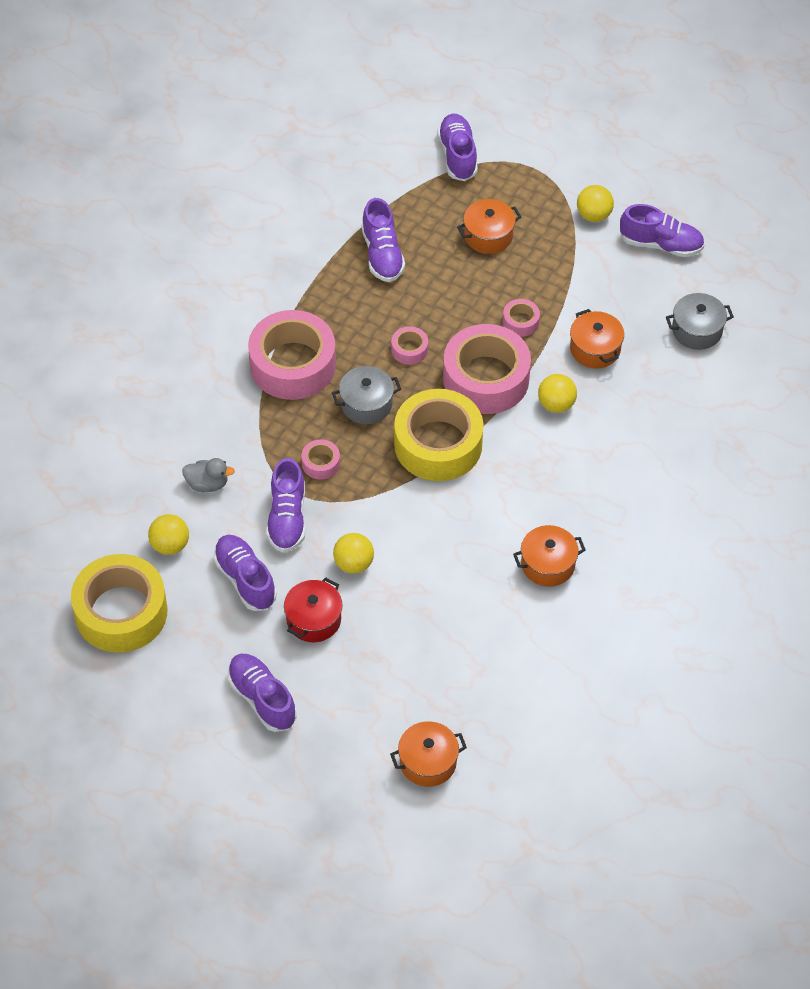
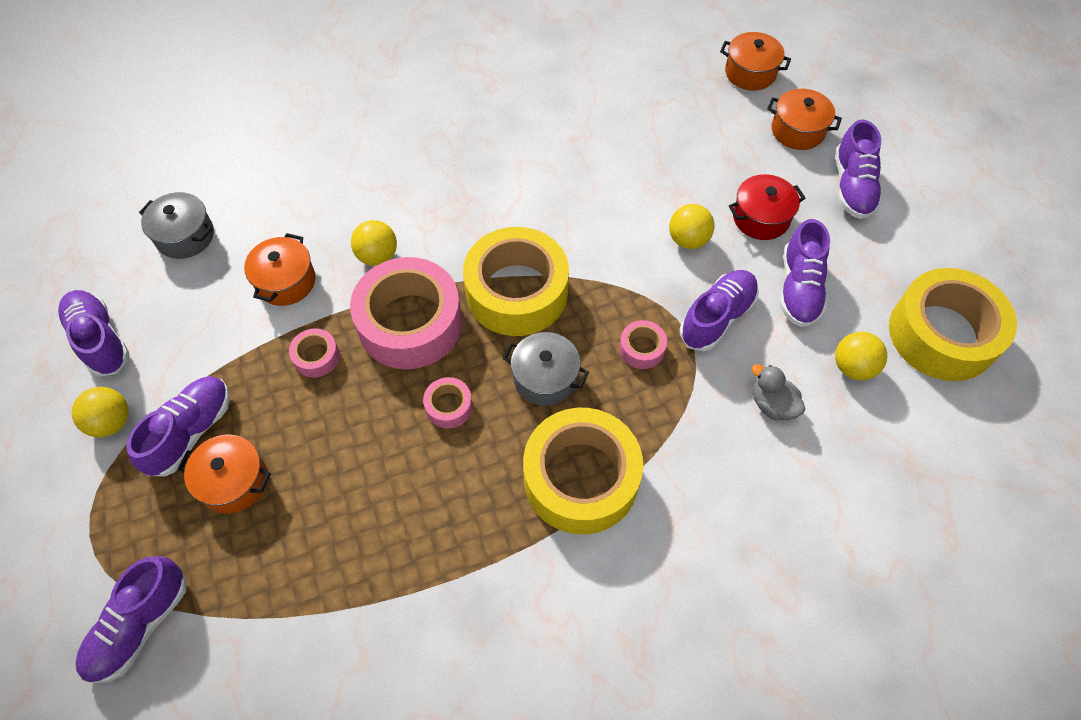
camera: 140 degrees left, 5 degrees up
(292, 364) = (581, 478): pink tape -> yellow tape
(382, 254) = (362, 548): purple shoe -> purple shoe (191, 432)
(548, 564) = (528, 139): orange pot -> orange pot (797, 130)

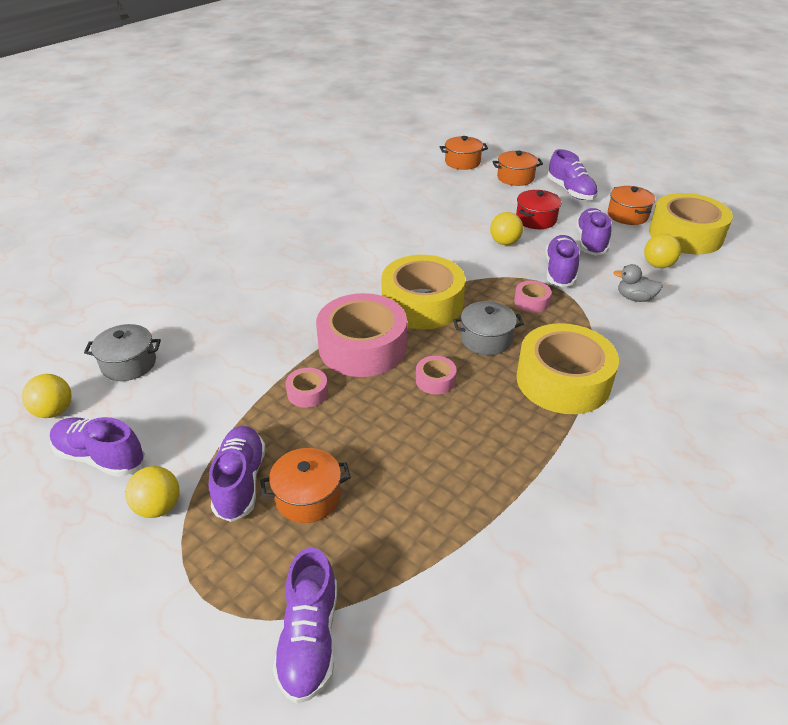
camera: 30 degrees left, 20 degrees down
(286, 281) = (242, 359): orange pot -> orange pot (627, 215)
(377, 256) = (303, 320): yellow ball -> yellow ball (54, 411)
(799, 288) = (591, 242): purple shoe -> purple shoe turned 150 degrees counterclockwise

